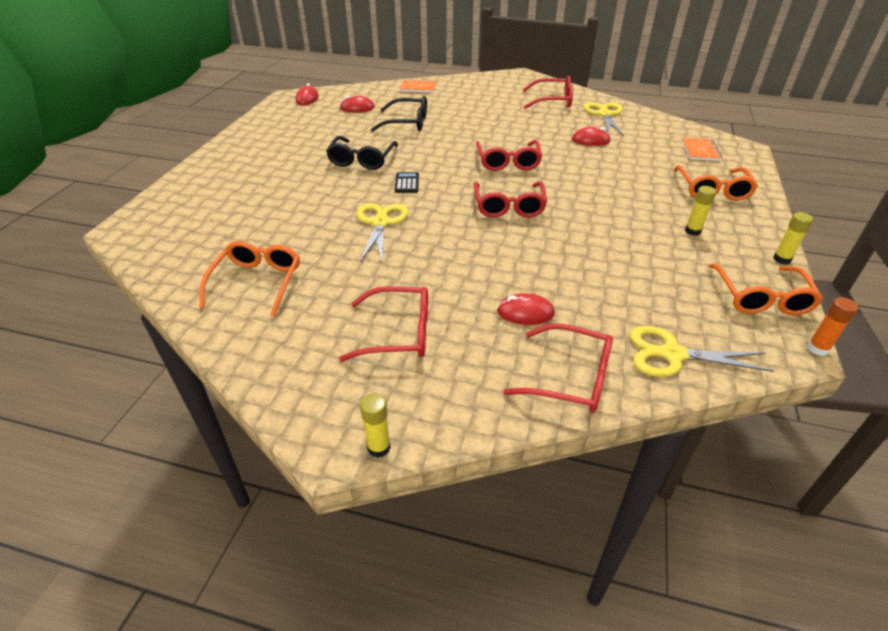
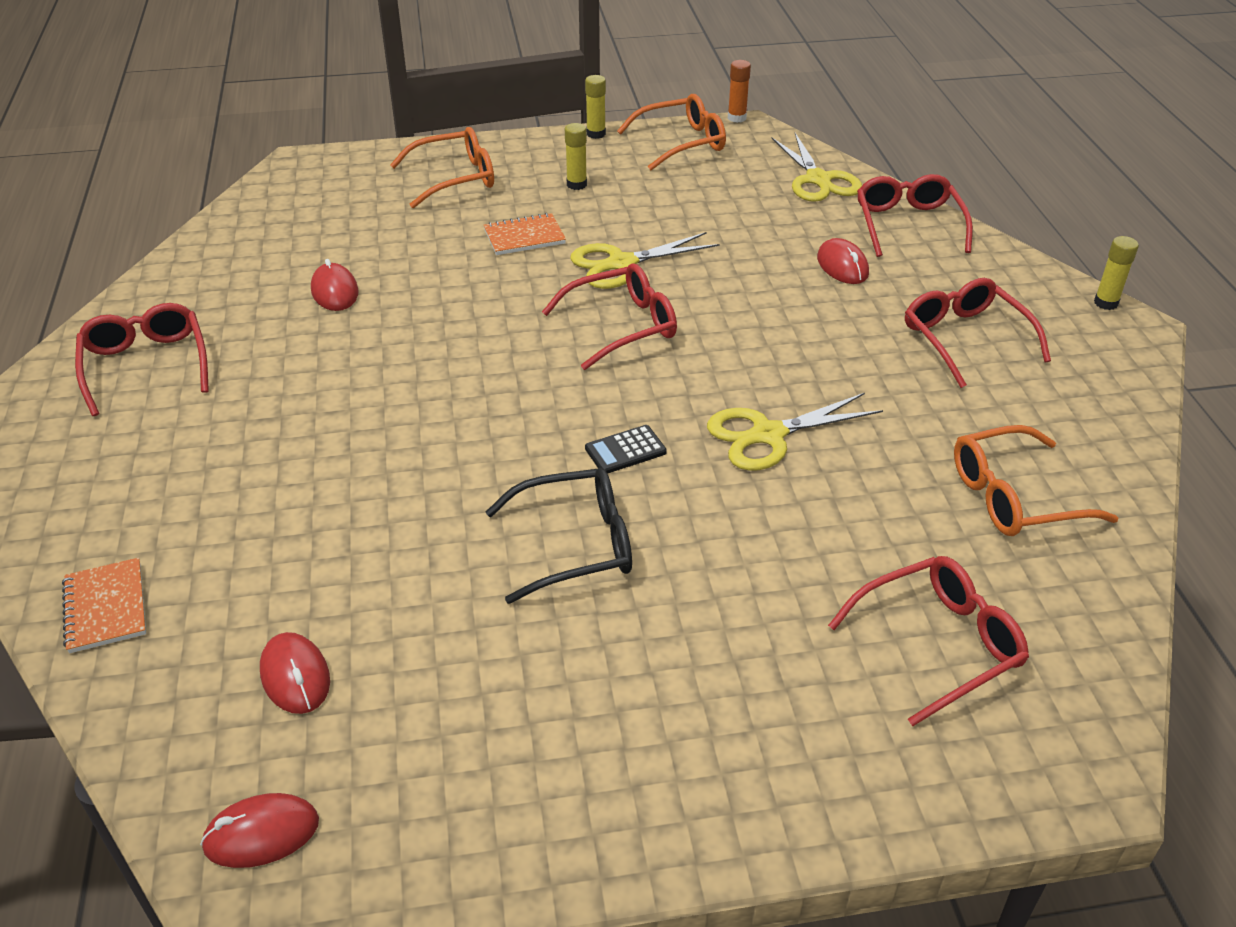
camera: 115 degrees left, 0 degrees up
(407, 123) = (354, 545): black glasses -> none
(508, 162) = (472, 359): red glasses -> red glasses (937, 644)
(604, 114) = (203, 294): yellow scissors -> yellow scissors (621, 264)
(700, 151) = (327, 194): orange notebook -> orange notebook (524, 237)

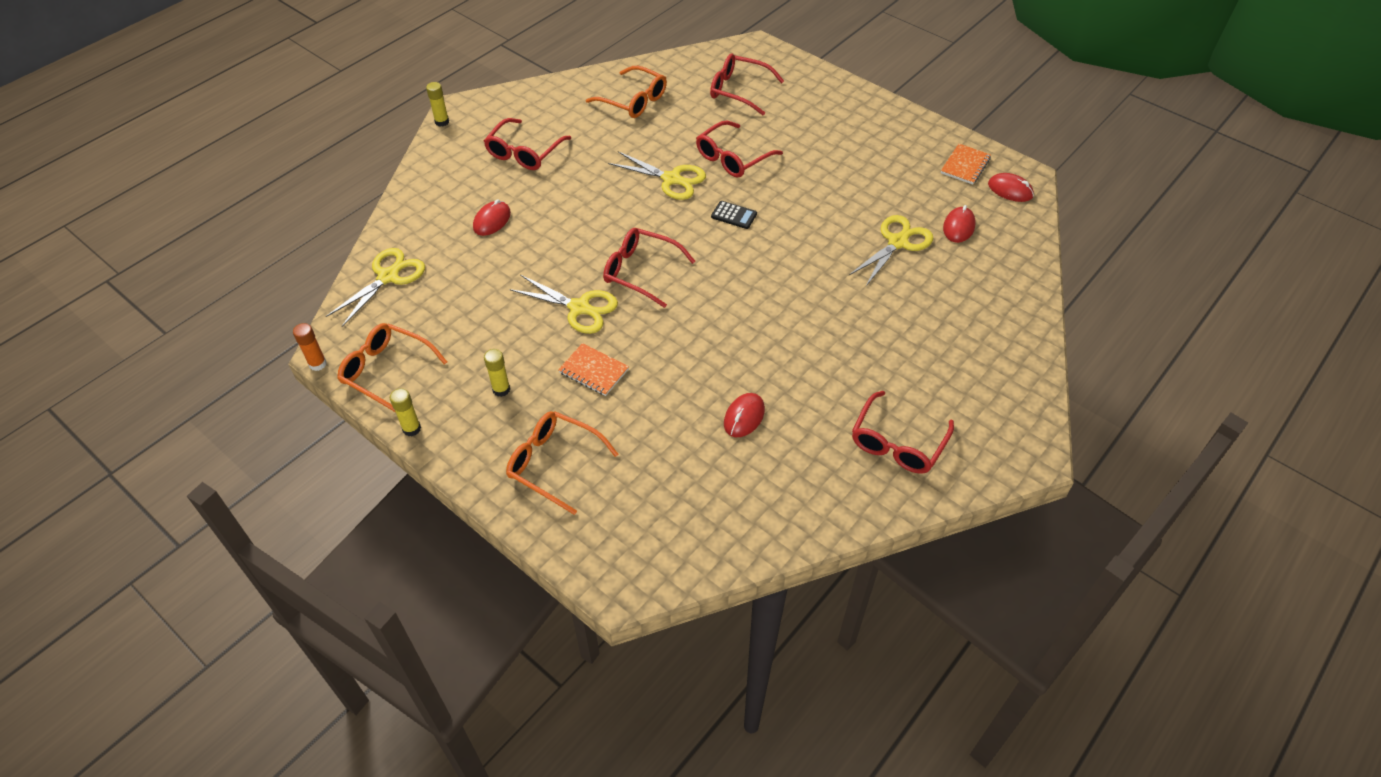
camera: 130 degrees left, 10 degrees up
(106, 607) = (1013, 306): orange notebook -> orange notebook (965, 165)
(367, 578) = (897, 242): none -> yellow scissors
(575, 545) = (806, 197): black glasses -> none
(908, 225) = (417, 215): red glasses -> red glasses (733, 158)

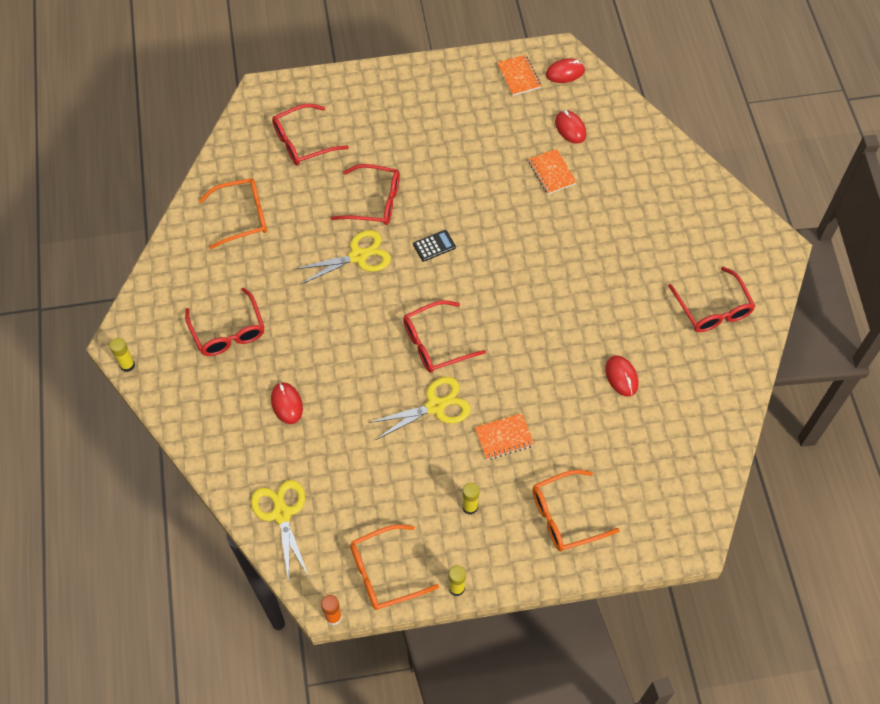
camera: 50 degrees left, 10 degrees up
(733, 158) = (374, 201): red glasses -> red glasses turned 75 degrees counterclockwise
(897, 242) = (551, 173): yellow scissors -> orange notebook

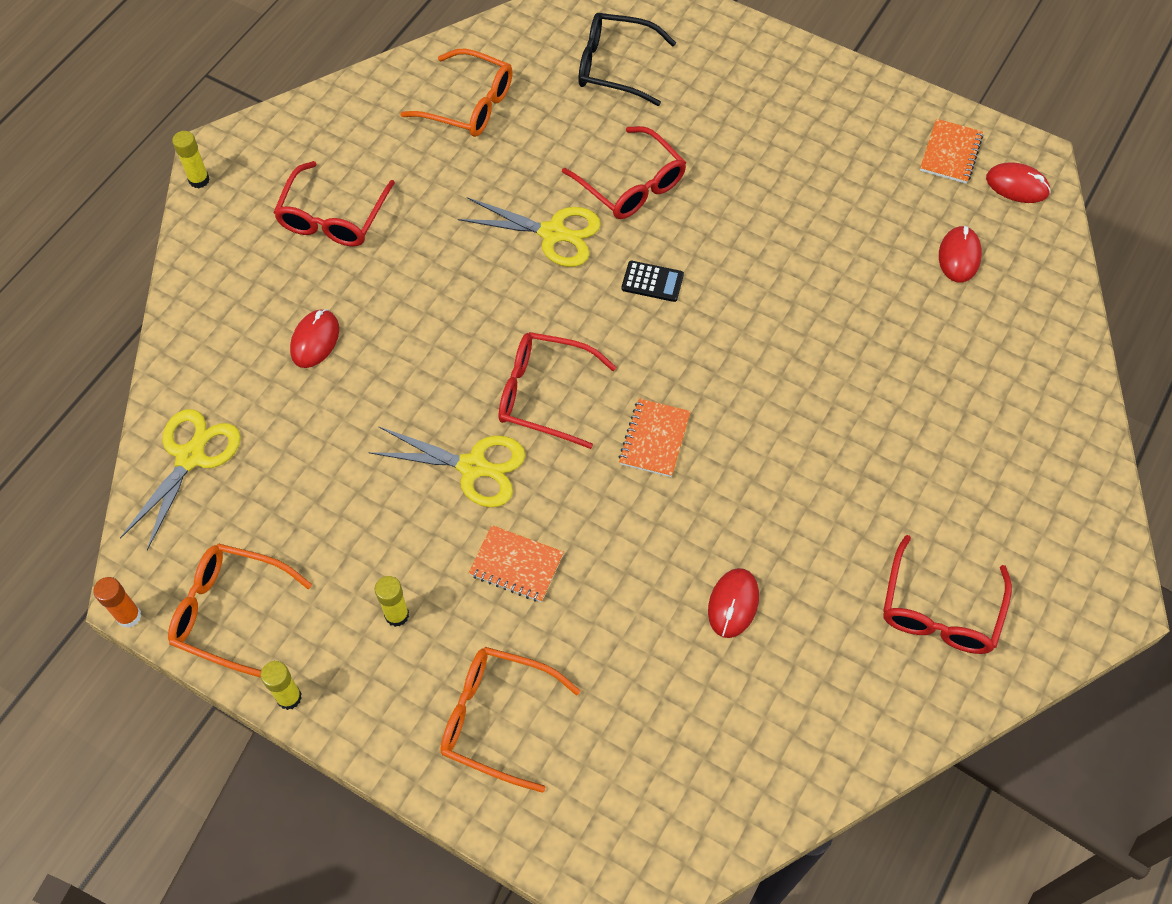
camera: 40 degrees right, 0 degrees up
(303, 142) = (615, 67): red glasses -> black glasses
(551, 173) = (883, 293): orange notebook -> orange notebook (654, 439)

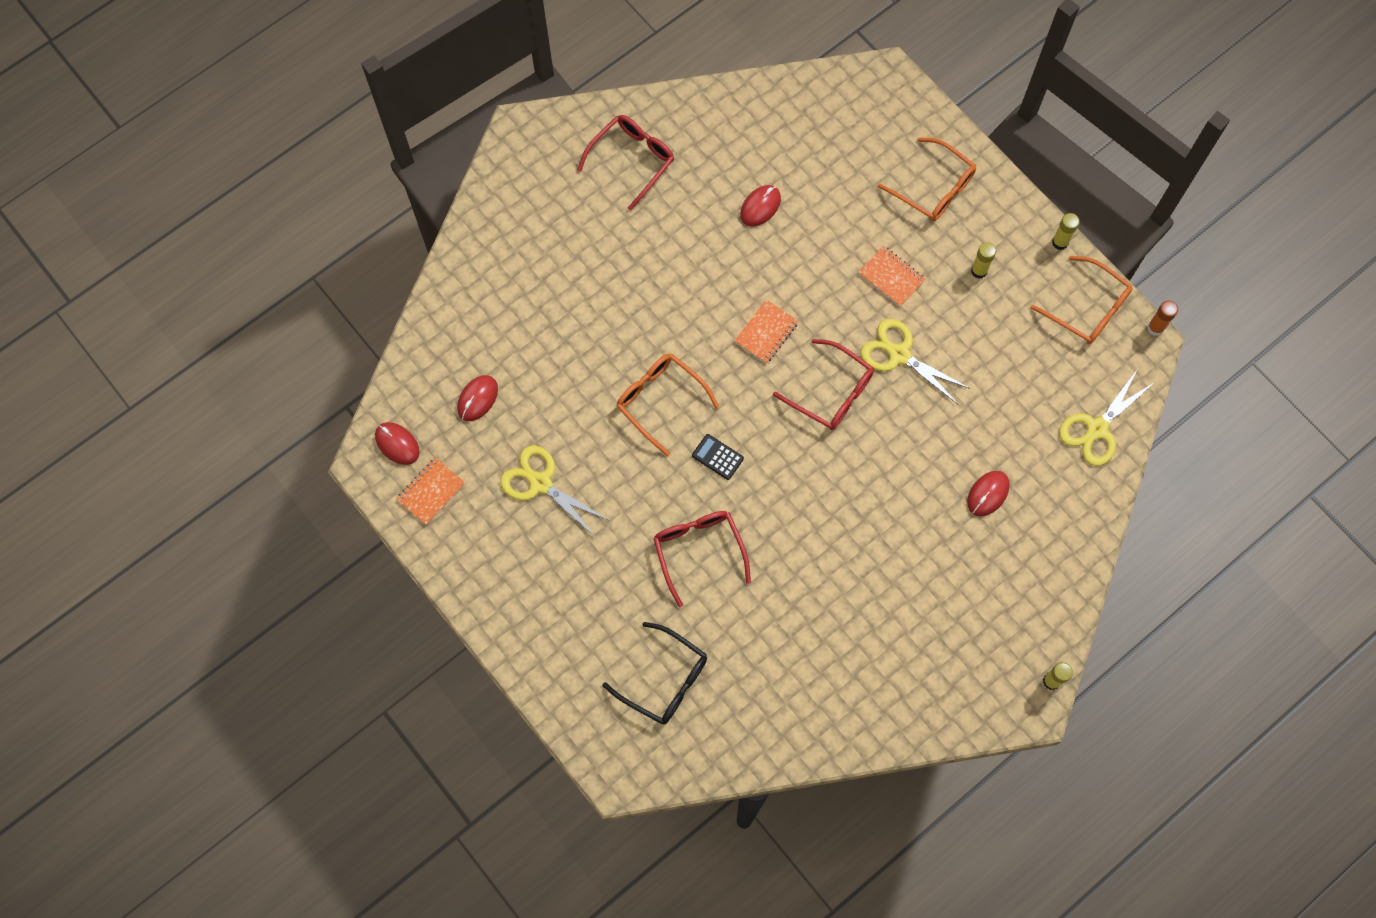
camera: 160 degrees left, 10 degrees up
(333, 216) = (948, 604): red glasses -> none
(468, 104) = (804, 683): orange glasses -> orange glasses (660, 401)
(553, 233) = (777, 527): yellow scissors -> yellow scissors (540, 483)

